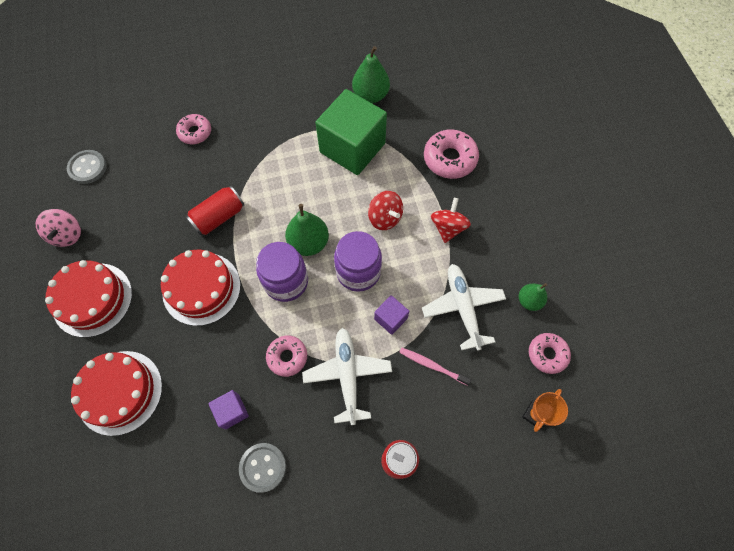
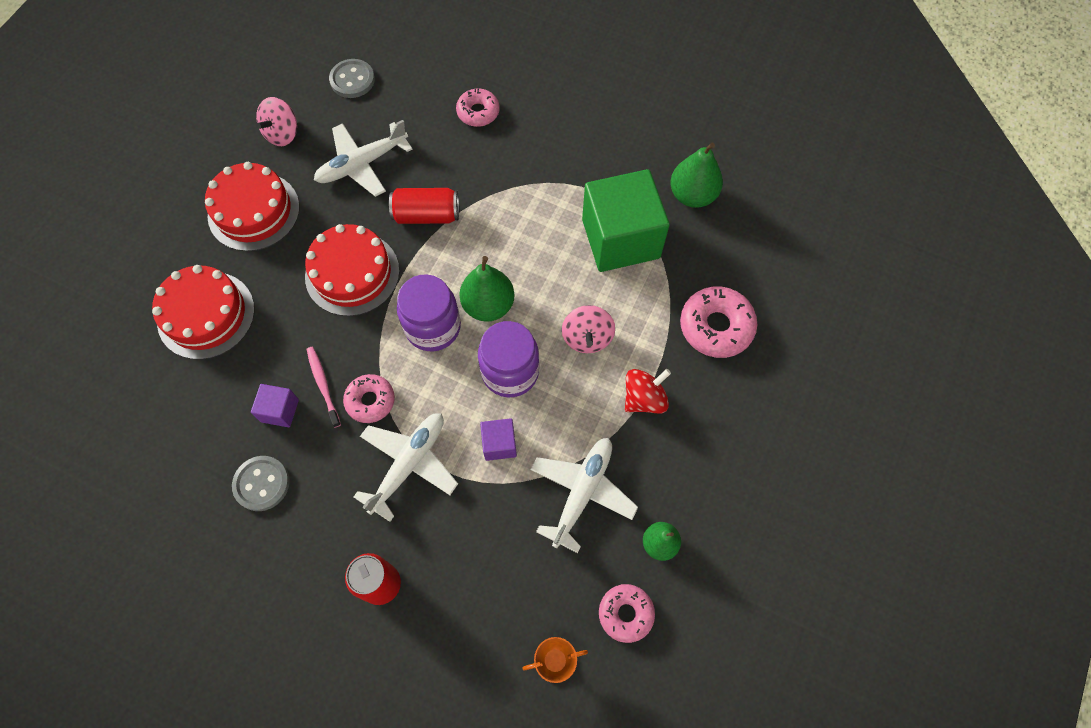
camera: 40 degrees right, 0 degrees up
(144, 216) = (362, 164): none -> white plane
(385, 218) = (587, 338): red spinning top -> pink spinning top
(432, 365) = (497, 523): pink toothbrush -> pink toothbrush (323, 385)

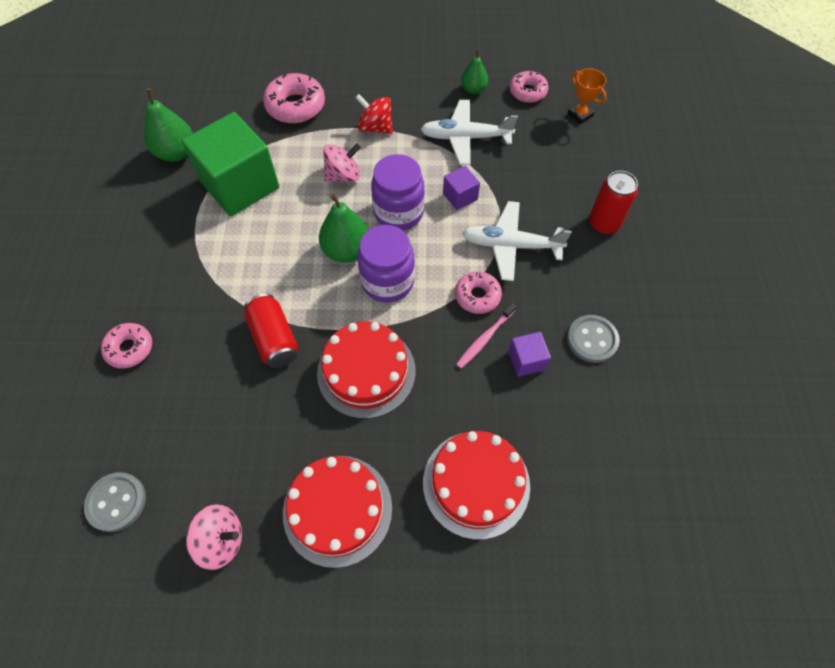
camera: 115 degrees left, 5 degrees down
(362, 164) = (235, 428): white plane -> none

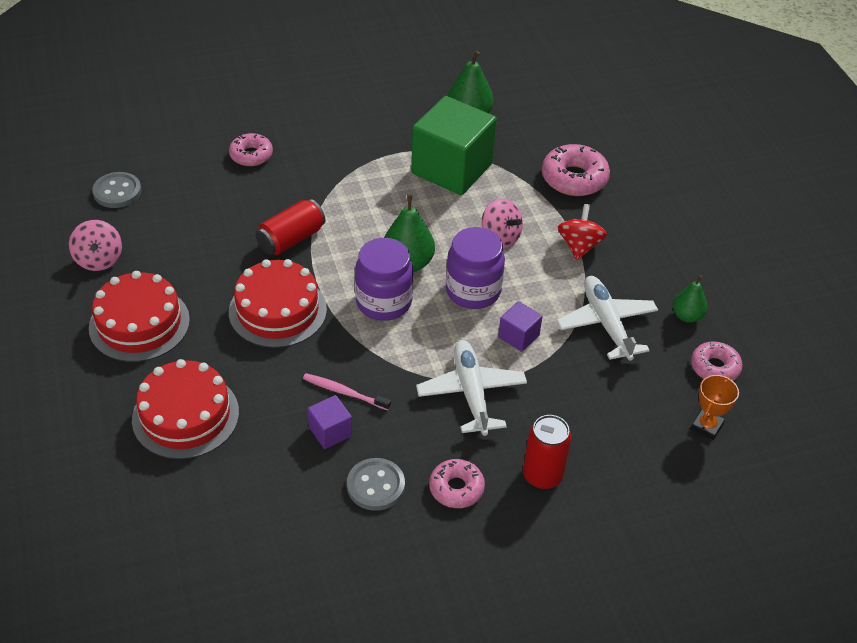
camera: 70 degrees right, 15 degrees down
(477, 296) = (394, 376): pink donut -> pink donut (456, 488)

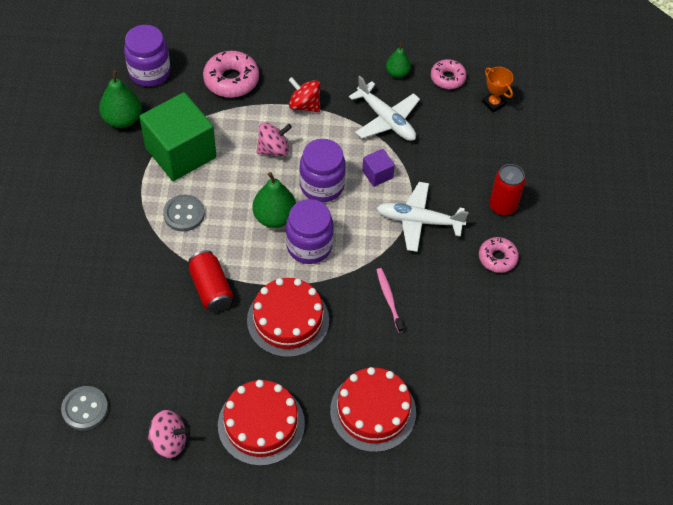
camera: 70 degrees left, 10 degrees up
(251, 155) = (89, 290): pink donut -> none
(330, 431) = (422, 318): purple cube -> none
(344, 392) = (389, 299): pink toothbrush -> pink toothbrush turned 120 degrees clockwise
(375, 486) = (480, 305): grey button -> grey button (184, 214)
(542, 117) = (149, 72): none -> purple jar
(606, 324) = (386, 120): white plane -> white plane turned 135 degrees counterclockwise

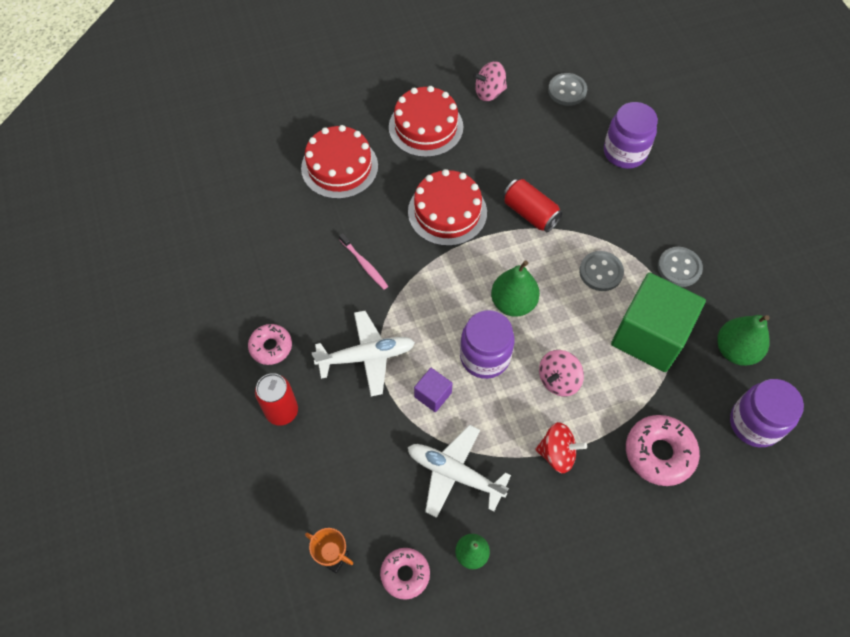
camera: 160 degrees right, 5 degrees up
(115, 193) = (679, 268): none -> grey button
(309, 246) = (464, 287): purple jar -> purple jar (624, 152)

